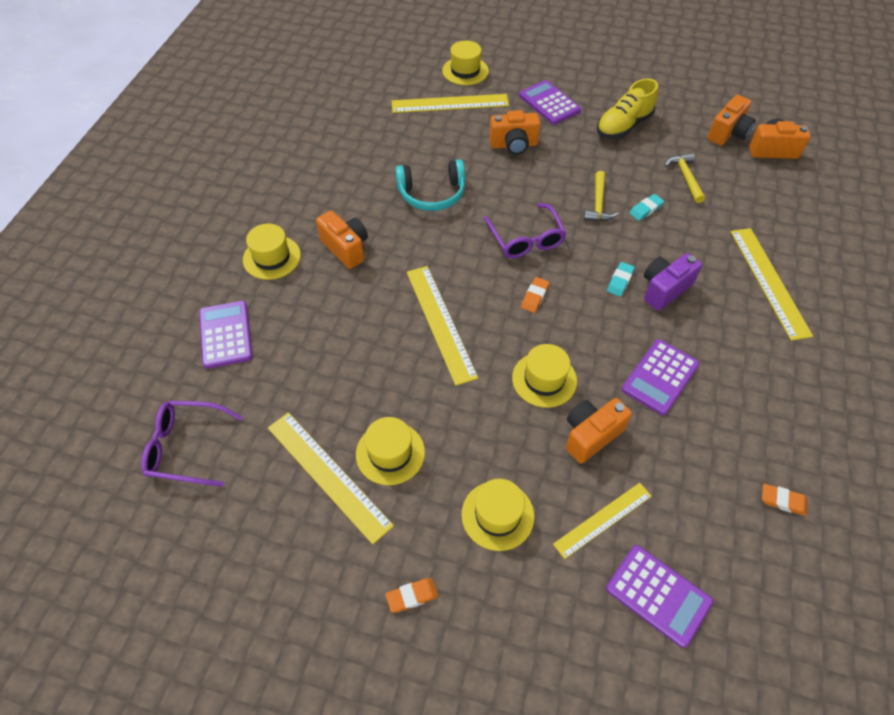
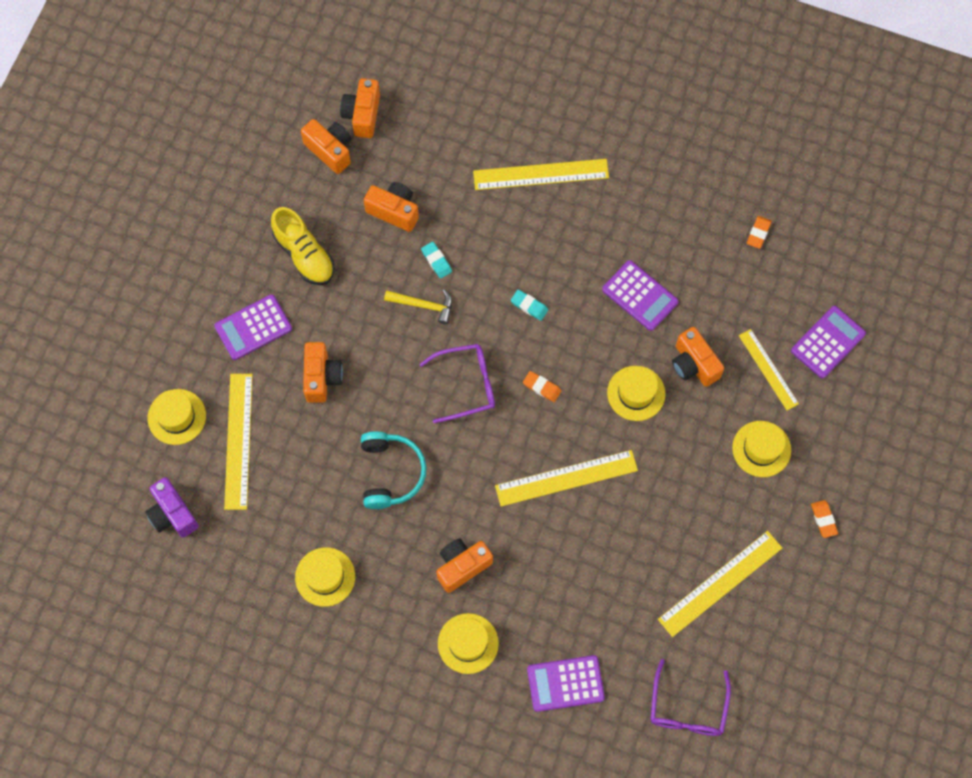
camera: 85 degrees left, 15 degrees up
(390, 453) = (702, 531): yellow hat -> yellow hat (325, 577)
(664, 289) = (542, 268): purple camera -> purple camera (172, 514)
(685, 177) = (394, 211): yellow hammer -> orange camera

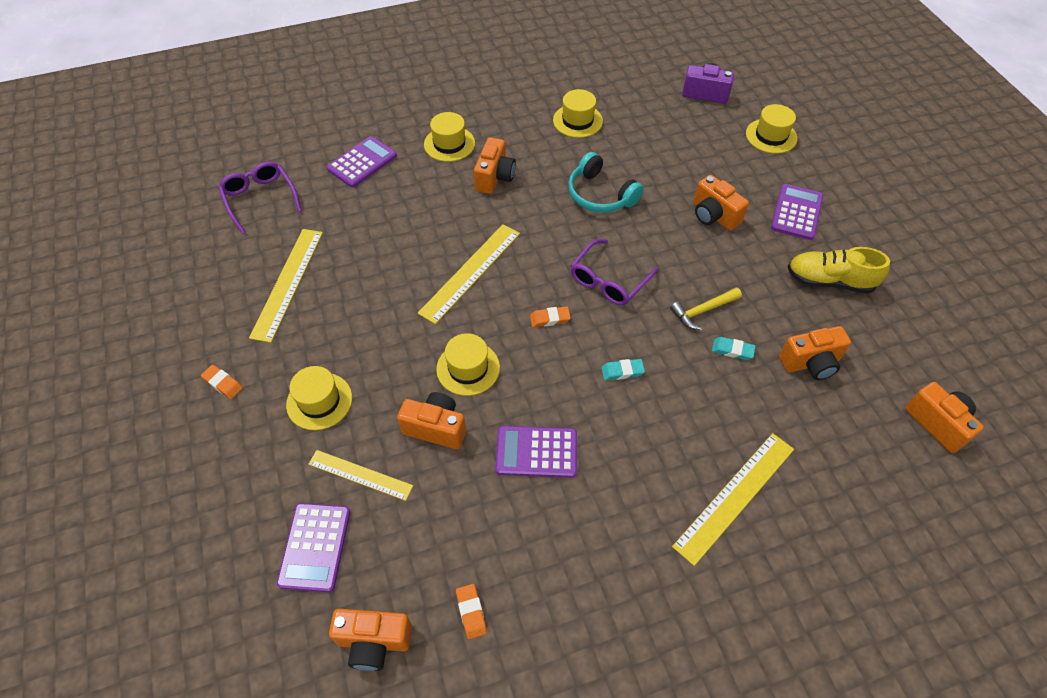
camera: 140 degrees right, 15 degrees down
(238, 441) = (718, 149): yellow ruler -> none
(330, 150) = (918, 372): orange camera -> orange camera (374, 642)

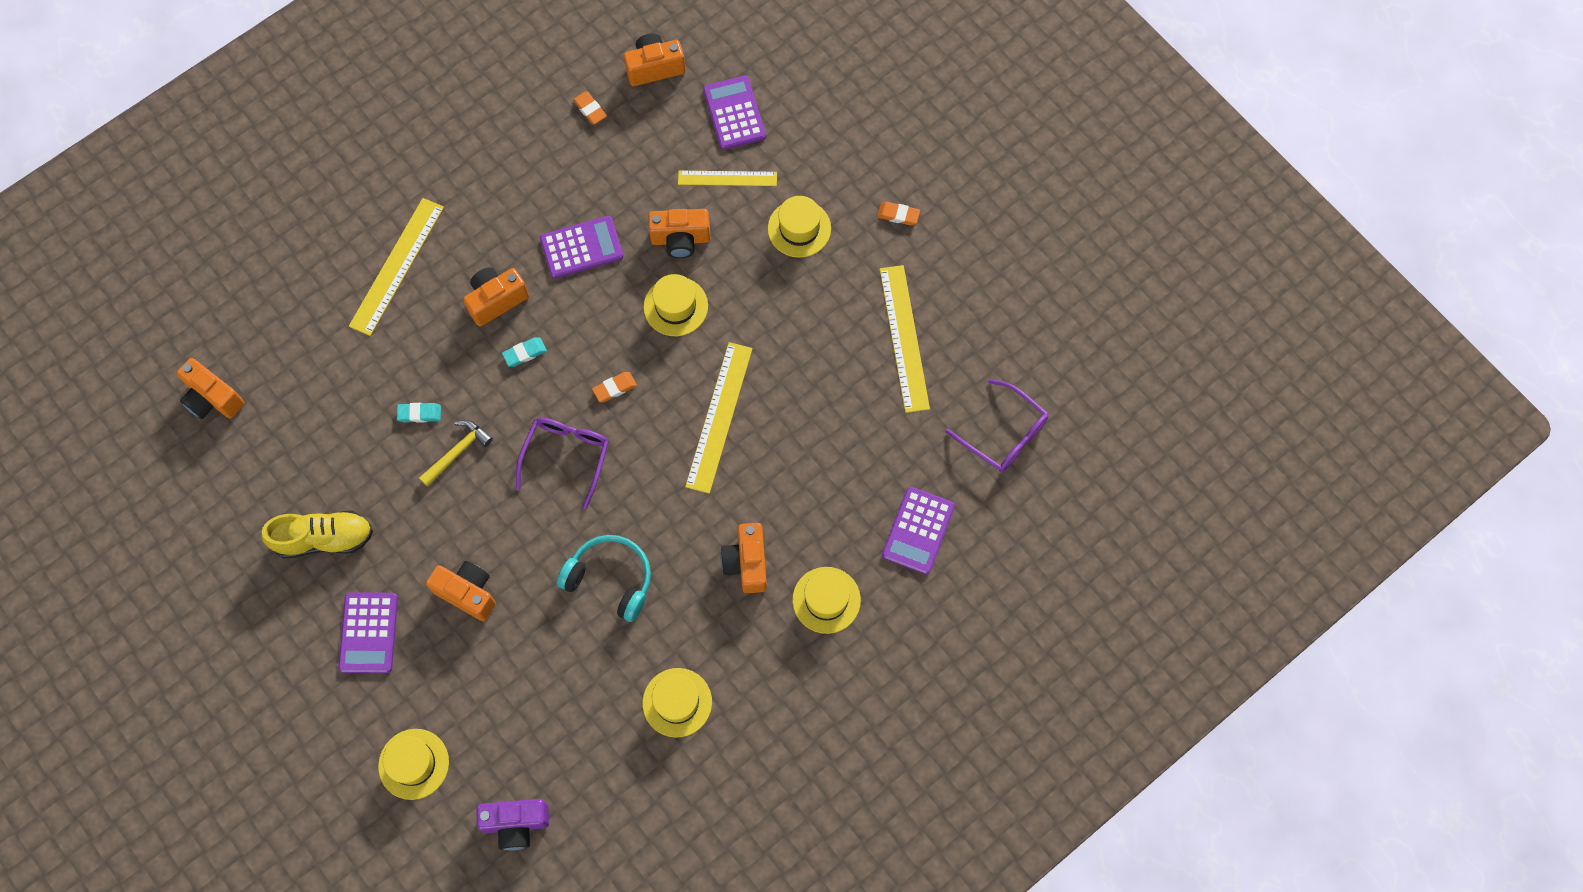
camera: 160 degrees right, 15 degrees up
(810, 363) = (338, 425): orange camera -> orange camera (496, 300)

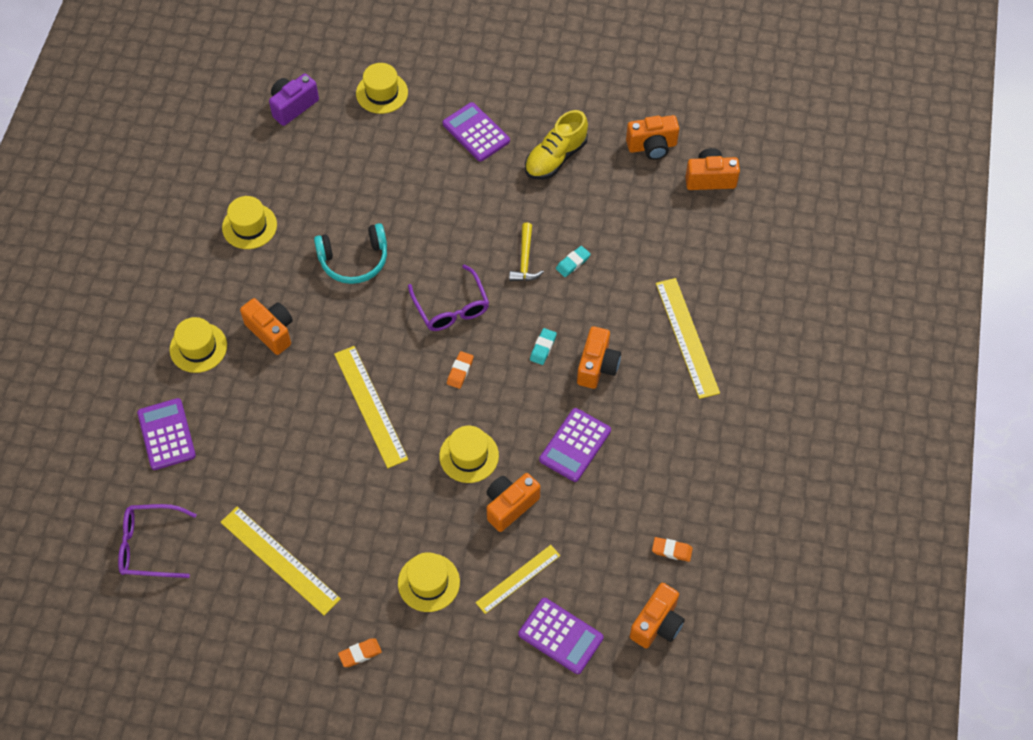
camera: 140 degrees right, 10 degrees down
(467, 593) = (437, 191): orange camera -> orange camera (652, 146)

